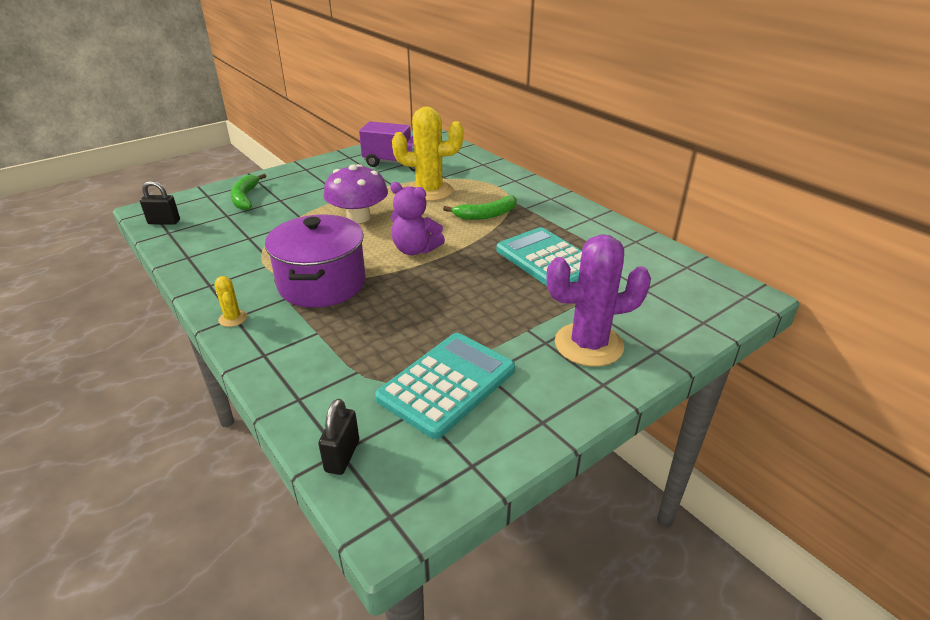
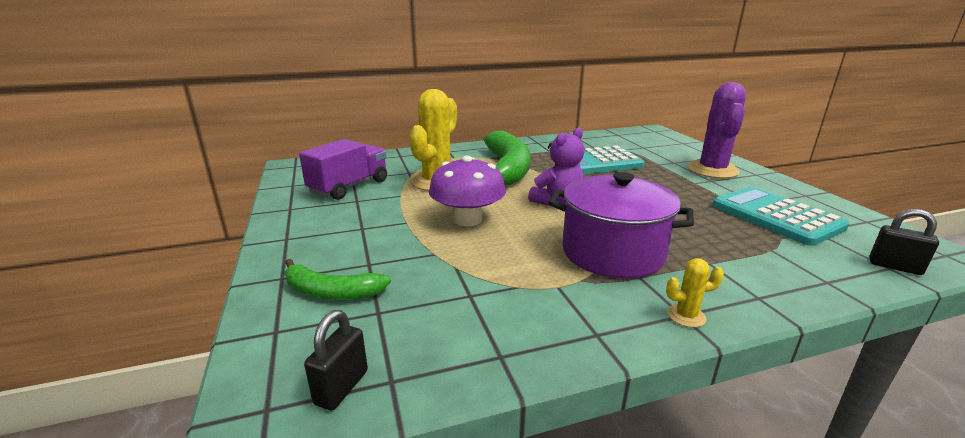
camera: 70 degrees left, 10 degrees down
(486, 215) = (507, 169): green banana -> green banana, size x1.85

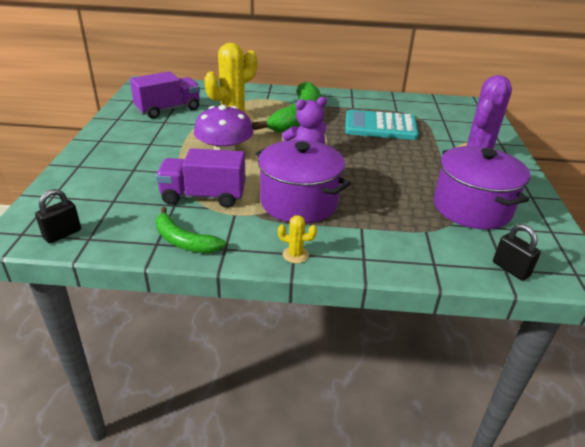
camera: 20 degrees right, 10 degrees up
(331, 292) = (97, 181): green banana -> green banana (183, 241)
(496, 274) = (203, 196): none -> purple truck
(776, 216) = (472, 207): turquoise calculator -> purple pot

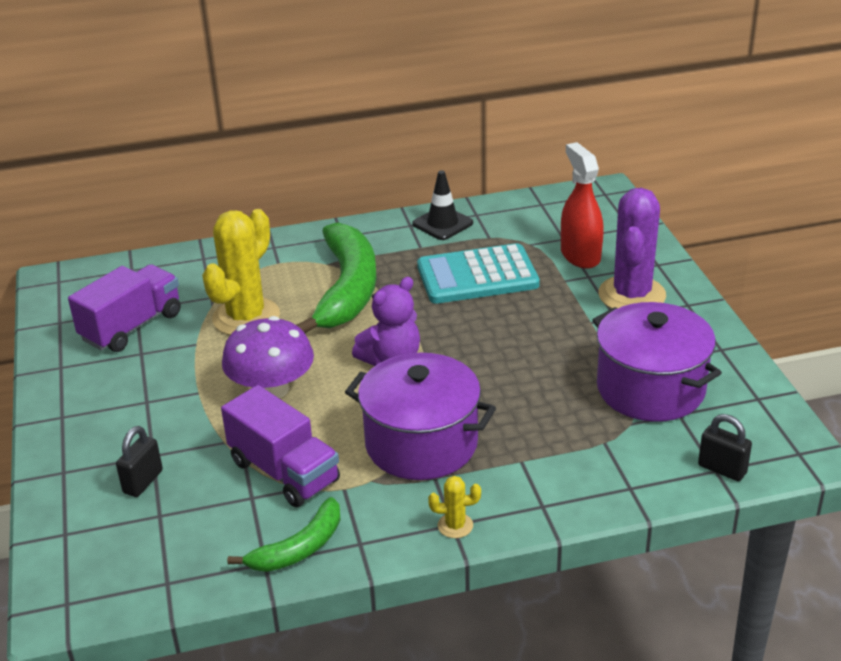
camera: 15 degrees left, 0 degrees up
(62, 234) = (125, 587): black padlock -> black padlock (143, 482)
(183, 241) = (299, 548): green banana -> green banana turned 60 degrees counterclockwise
(203, 196) = (284, 472): purple truck -> purple truck turned 120 degrees counterclockwise
(371, 100) = (442, 223): none -> black traffic cone
(450, 129) = (580, 255): none -> red spray bottle

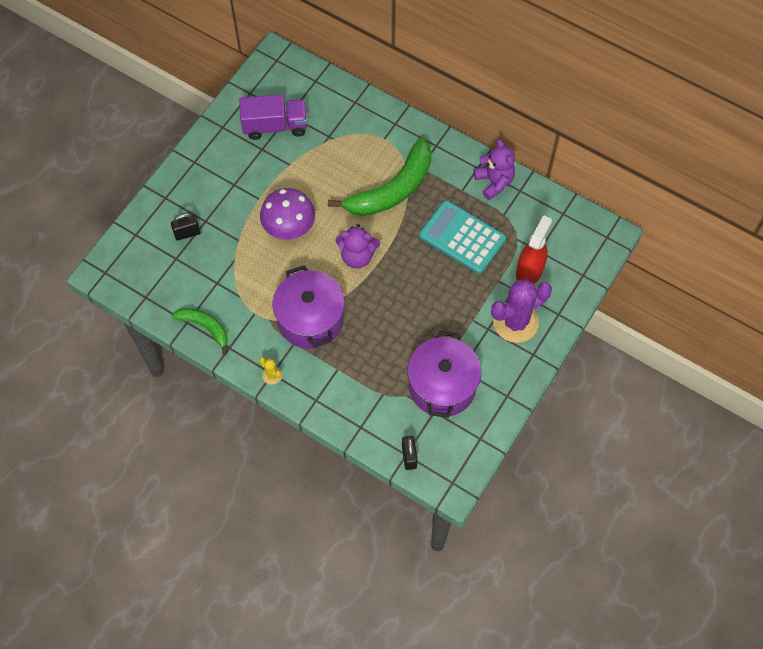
camera: 45 degrees right, 30 degrees up
(246, 317) = (328, 166): yellow cactus -> none
(284, 472) = (242, 281): purple truck -> none
(299, 548) = (205, 327): green banana -> green banana turned 150 degrees counterclockwise
(442, 223) = (494, 182): black traffic cone -> purple teddy bear

